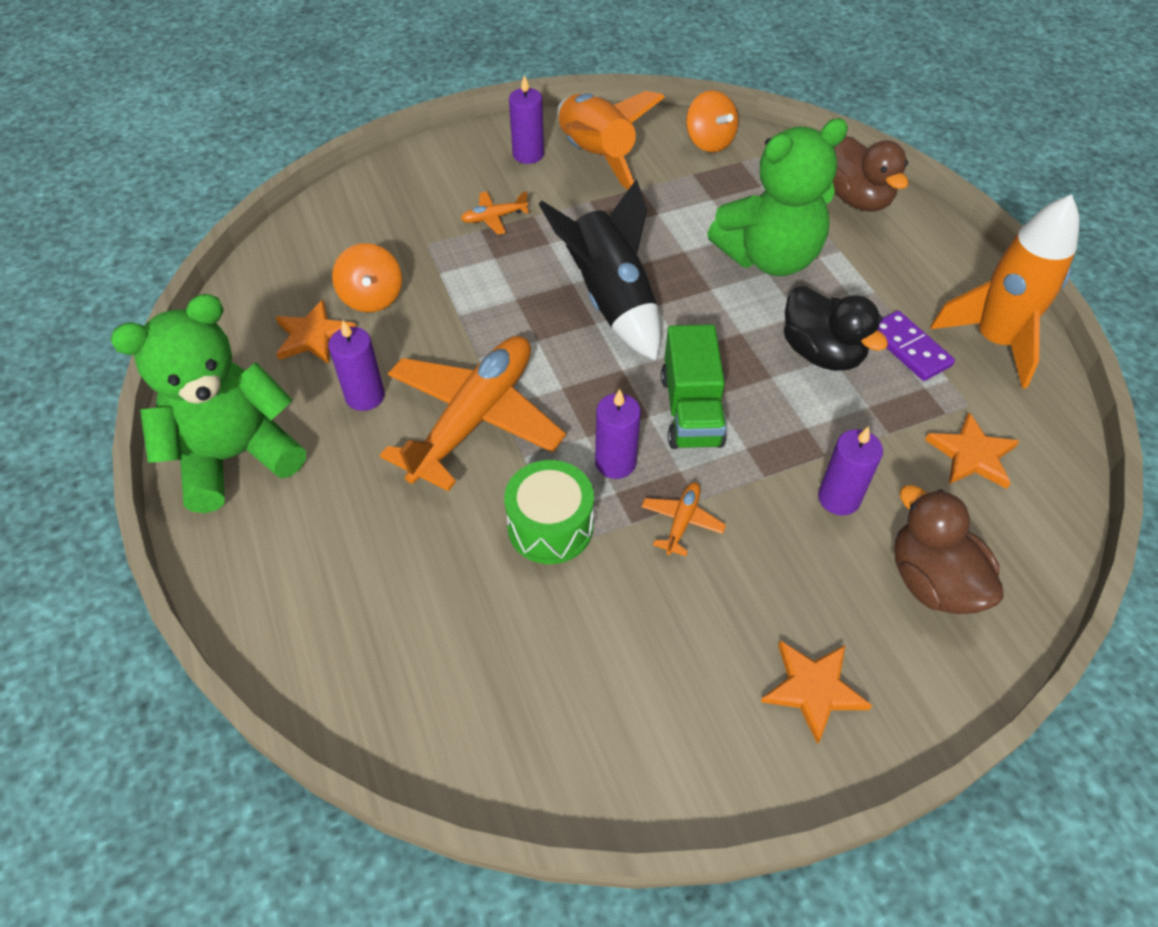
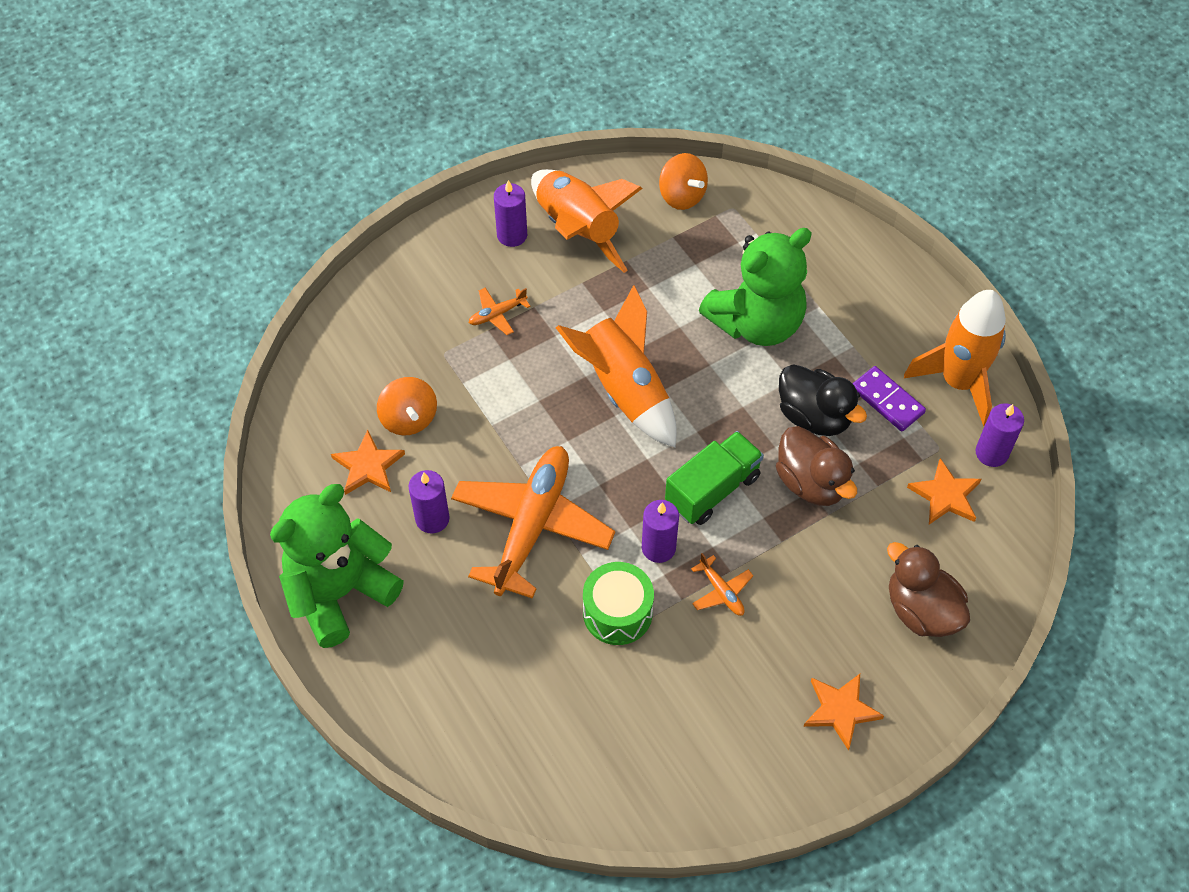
camera: 10 degrees left, 5 degrees up
(611, 300) = (624, 389): black rocket -> orange rocket
(682, 521) = (721, 591): orange plane -> orange plane turned 135 degrees clockwise
(691, 410) = (712, 489): green truck -> green truck turned 120 degrees counterclockwise
(839, 498) = (843, 551): purple candle -> purple candle (991, 453)
(857, 199) = (828, 245): brown duck -> brown duck (811, 483)

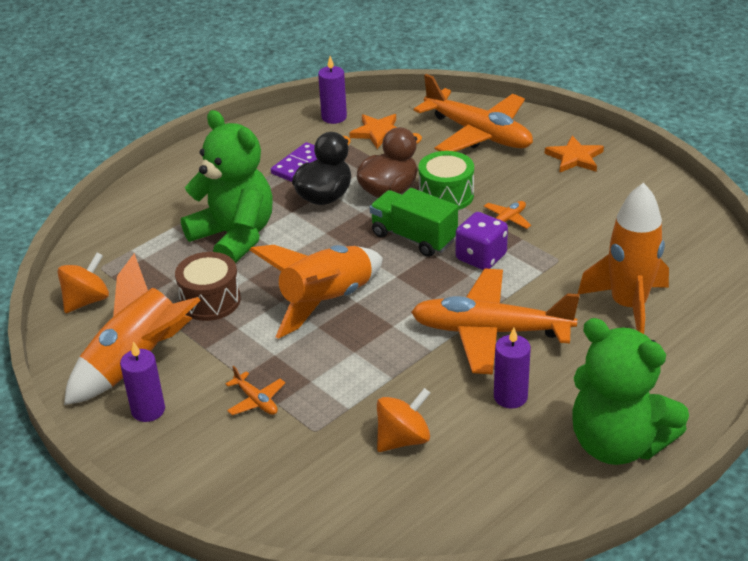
camera: 100 degrees left, 20 degrees down
(368, 466) = (470, 457): orange star -> none
(617, 613) = (551, 269): green drum -> green drum (446, 195)
(653, 292) = (210, 300): none -> brown drum
(658, 548) = (481, 257): purple candle -> purple dice
(921, 610) = (478, 134): brown duck -> orange plane
(958, 382) = (273, 136): orange rocket -> orange rocket (628, 306)

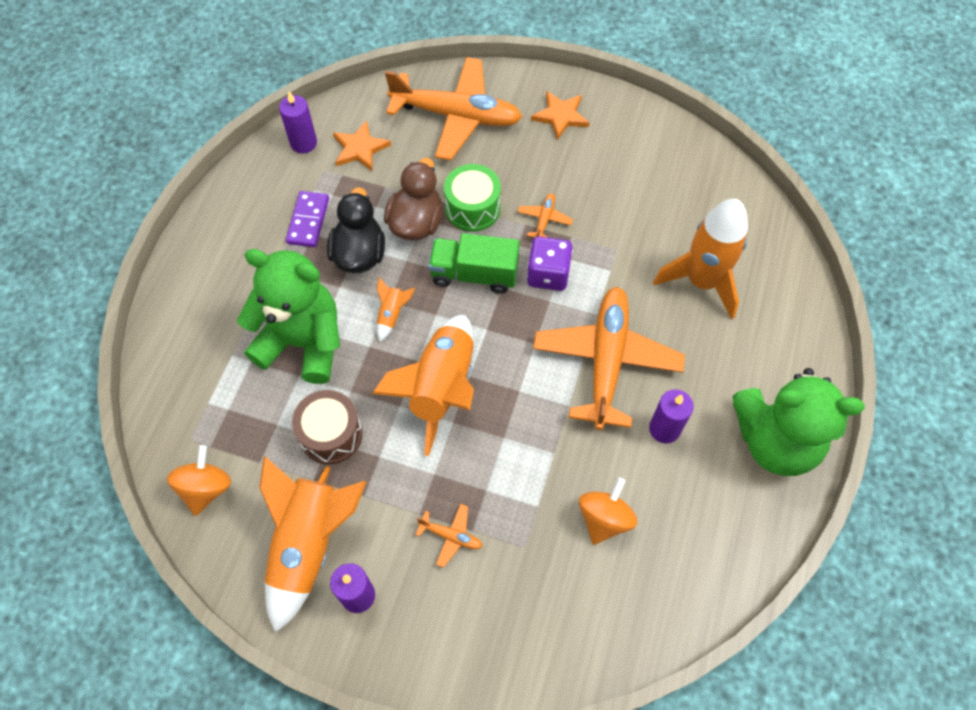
camera: 30 degrees left, 25 degrees up
(321, 242) = (392, 315): none -> orange rocket
(490, 331) = (606, 361): orange plane -> orange plane turned 120 degrees clockwise

